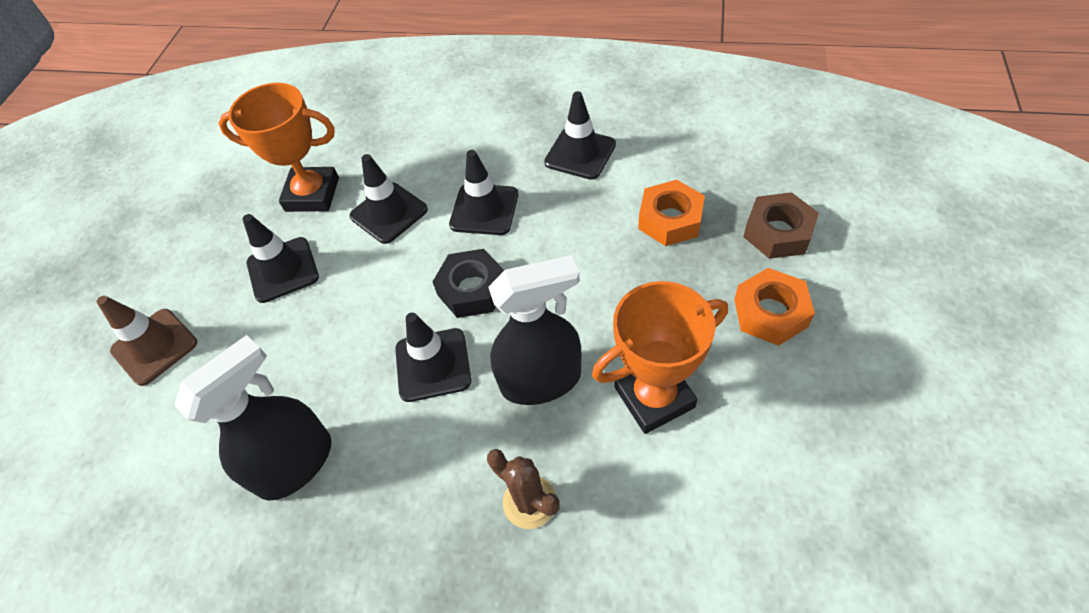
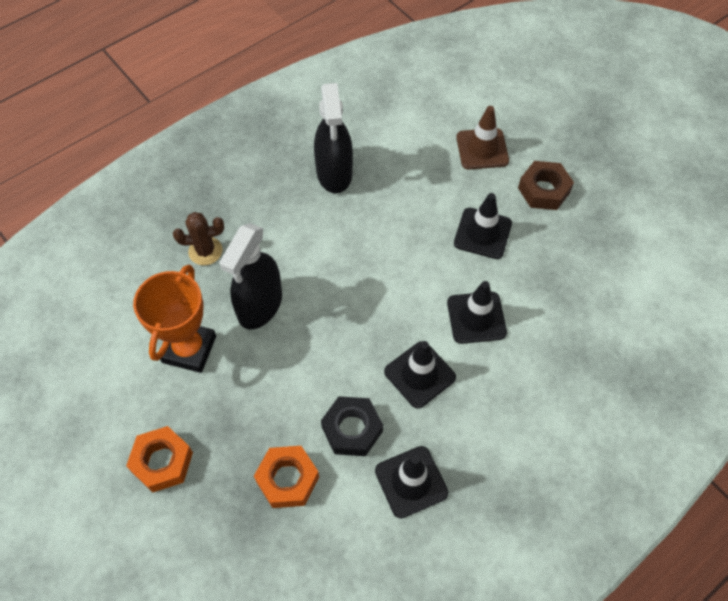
camera: 125 degrees right, 5 degrees up
(312, 194) = (543, 285): orange trophy -> none
(433, 365) = (327, 263): black traffic cone -> none
(472, 289) = (358, 318): black nut -> black nut (352, 429)
(778, 232) = (203, 536): brown nut -> brown nut (543, 190)

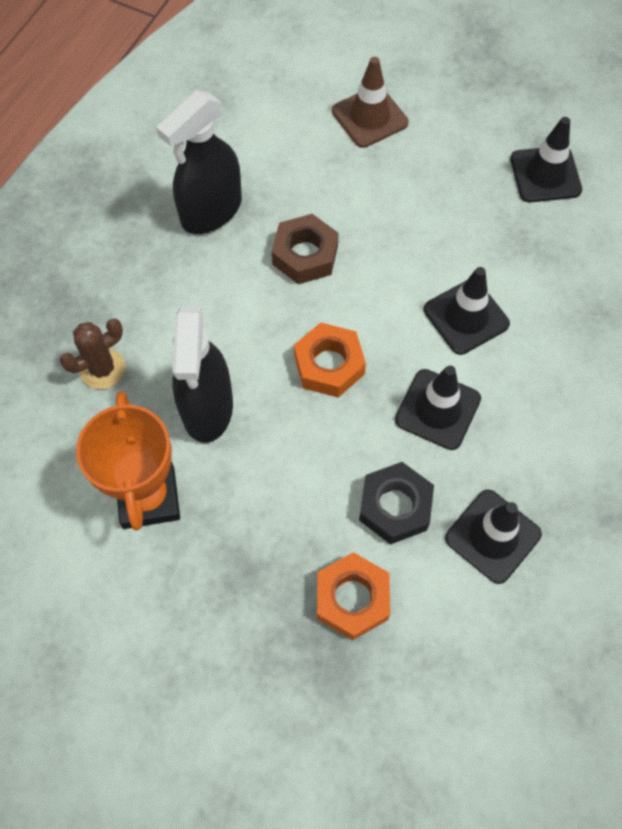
camera: 25 degrees left, 5 degrees up
(162, 462) = (190, 648): orange nut -> orange nut (329, 365)
(334, 173) = (211, 211): black spray bottle -> black spray bottle turned 75 degrees clockwise
(482, 233) = (422, 216): black traffic cone -> black traffic cone (545, 174)
(543, 190) = (463, 139): brown nut -> brown nut (305, 255)

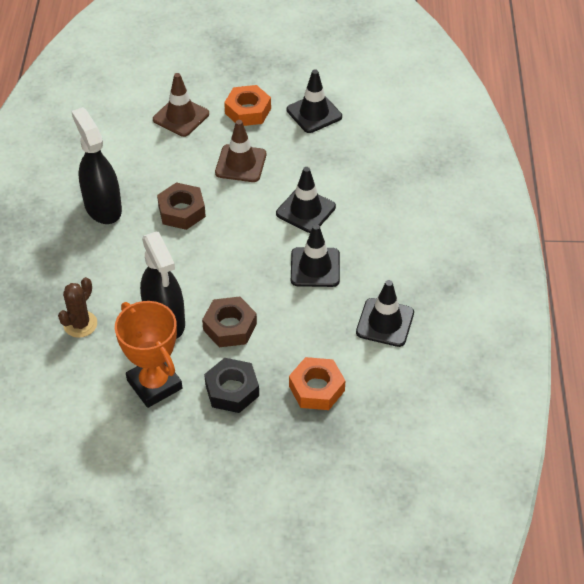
camera: 25 degrees left, 15 degrees down
(211, 211) = (103, 207): black spray bottle -> black spray bottle turned 135 degrees clockwise
(284, 453) = (230, 327): none -> brown nut
(329, 365) = (232, 268): orange nut -> orange nut (248, 111)
(395, 506) = (316, 330): black nut -> black nut (232, 390)
(413, 214) = (240, 163): none -> brown traffic cone

